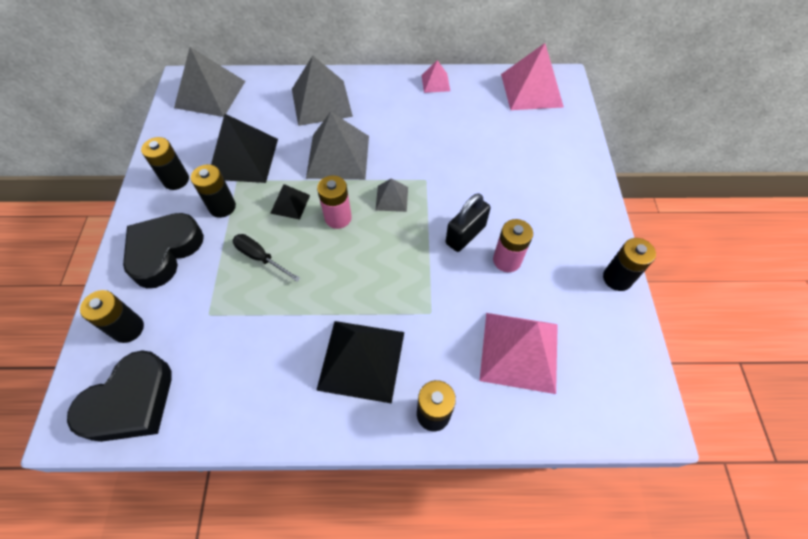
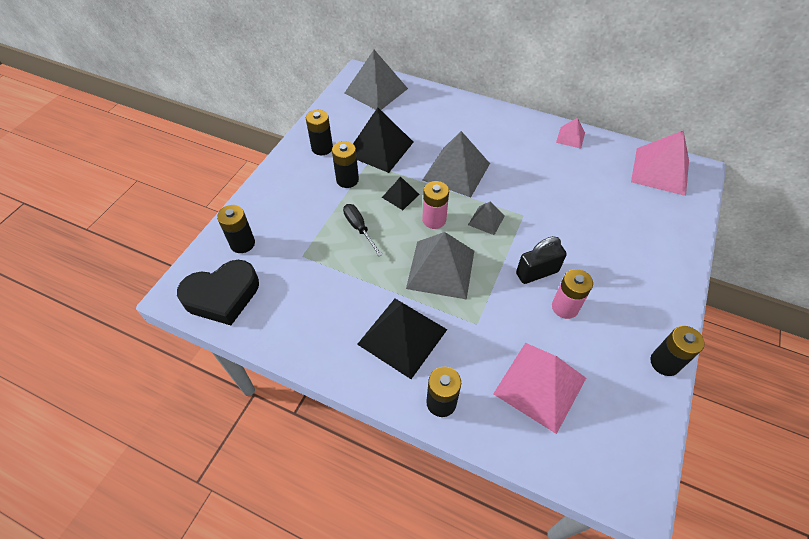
camera: 25 degrees right, 5 degrees down
(164, 252) = (291, 198): black heart -> none
(321, 102) = (462, 123): grey pyramid -> grey pyramid (440, 269)

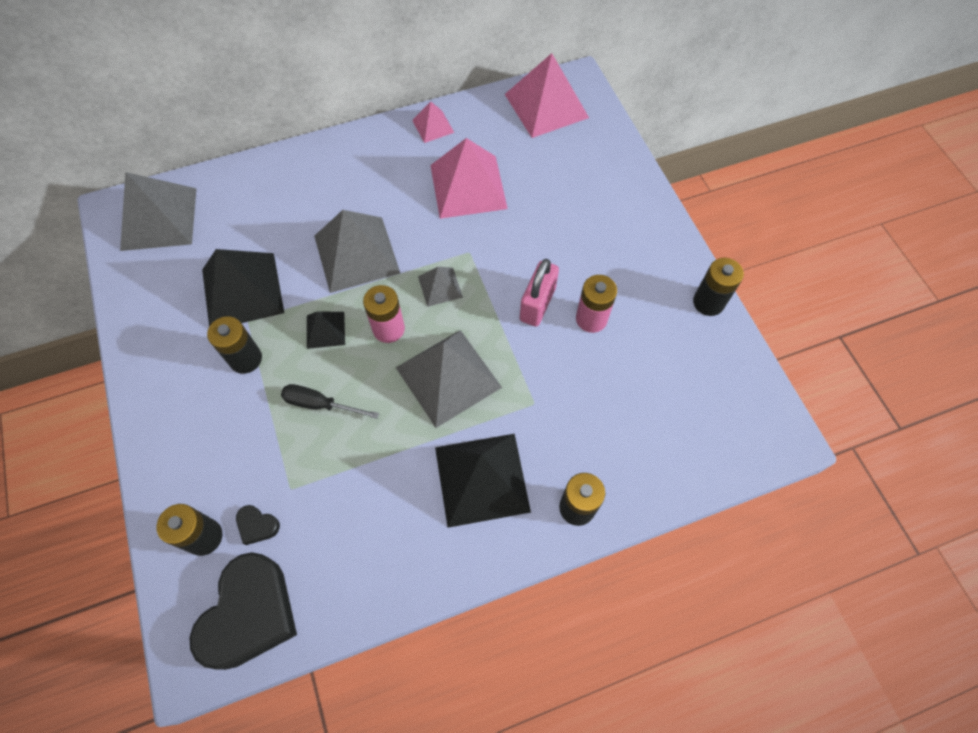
camera: 45 degrees left, 10 degrees up
(269, 259) = (257, 525): none -> black heart
(322, 148) = (171, 343): black battery -> none
(537, 272) = (537, 304): black padlock -> pink padlock
(540, 386) = (639, 413): pink pyramid -> pink pyramid (468, 186)

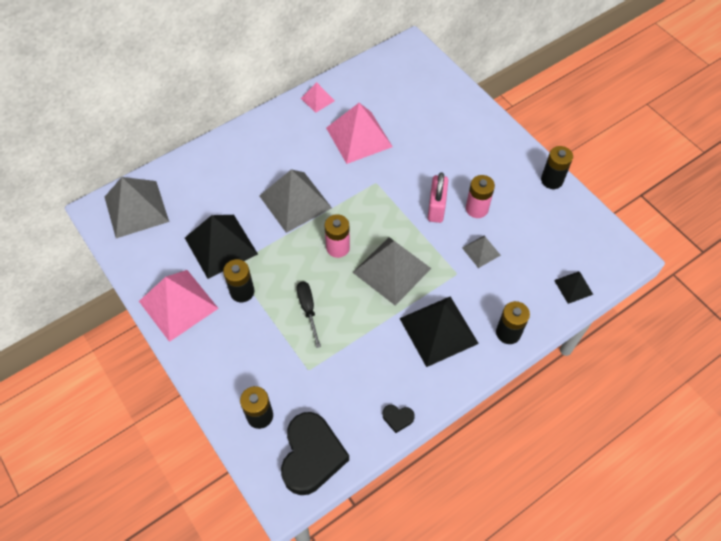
camera: 15 degrees left, 5 degrees down
(257, 525) = (294, 399): black heart -> black heart (397, 418)
(320, 404) = (308, 309): black screwdriver -> black screwdriver turned 75 degrees clockwise
(325, 330) = (292, 258): black pyramid -> black pyramid (573, 287)
(440, 286) = (364, 211): grey pyramid -> grey pyramid (481, 251)
(546, 105) = (395, 68): pink pyramid -> pink pyramid (178, 304)

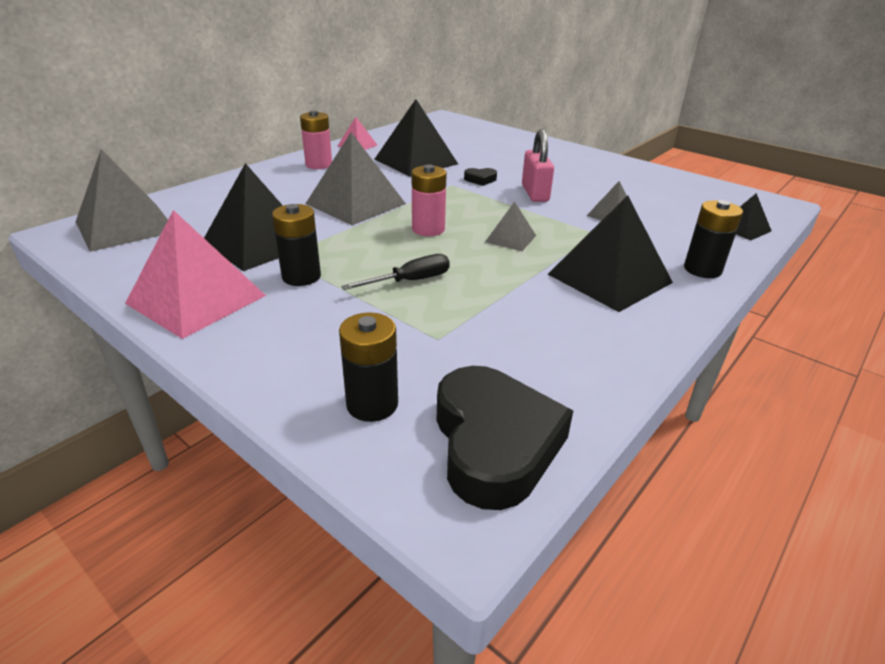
camera: 15 degrees left, 25 degrees down
(308, 309) = (410, 281): black screwdriver -> black screwdriver turned 90 degrees clockwise
(359, 137) = (416, 161): pink pyramid -> black pyramid
(391, 270) = (510, 238): grey pyramid -> grey pyramid, size x0.50
(397, 418) = (616, 371): black heart -> black heart (480, 179)
(476, 209) = (582, 190): pink battery -> pink battery (319, 165)
(552, 180) = (647, 169): black battery -> none

